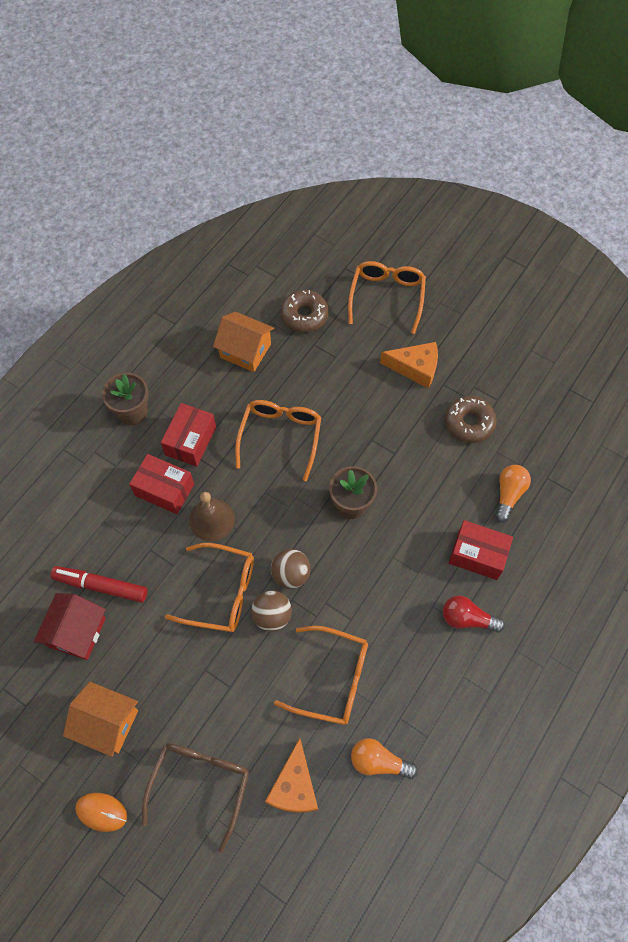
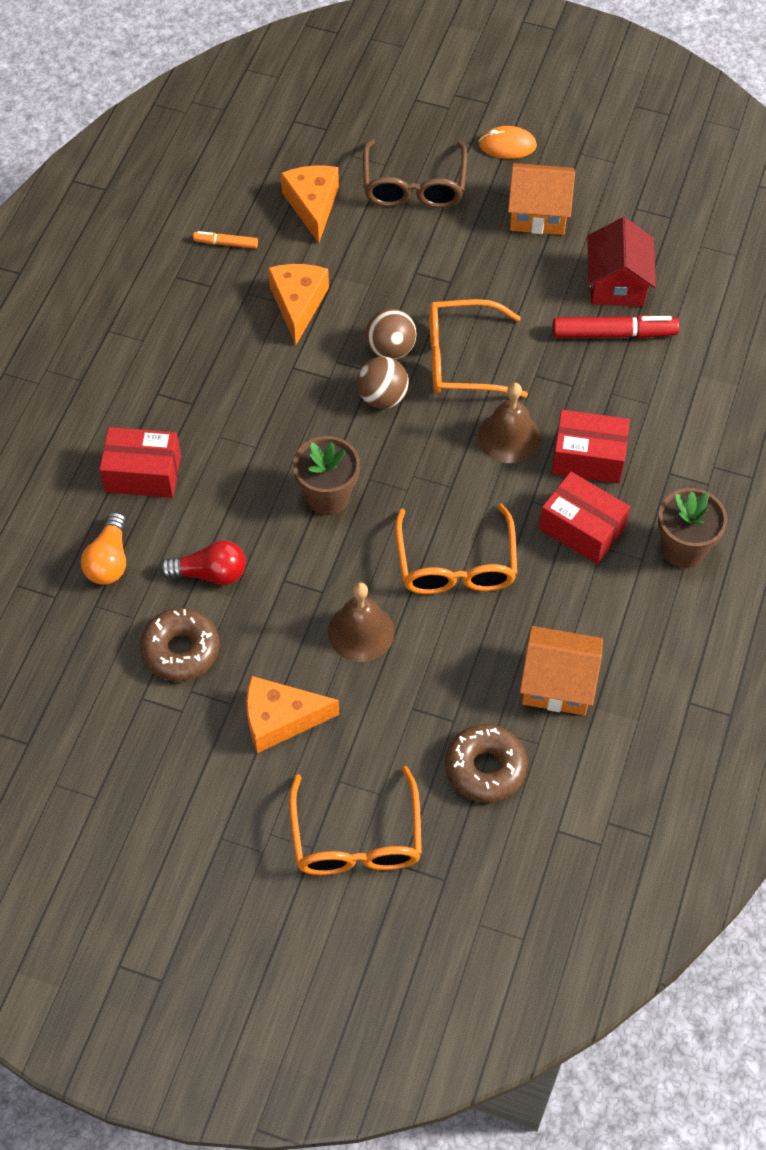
camera: 165 degrees right, 5 degrees down
(190, 441) = (581, 528): red box -> red box turned 60 degrees counterclockwise
(332, 679) = (298, 304): orange glasses -> orange cheese
(353, 408) = (361, 632): none -> brown bell
(378, 762) = (226, 243): orange light bulb -> orange marker
(467, 619) = (146, 399): red light bulb -> red light bulb (210, 573)

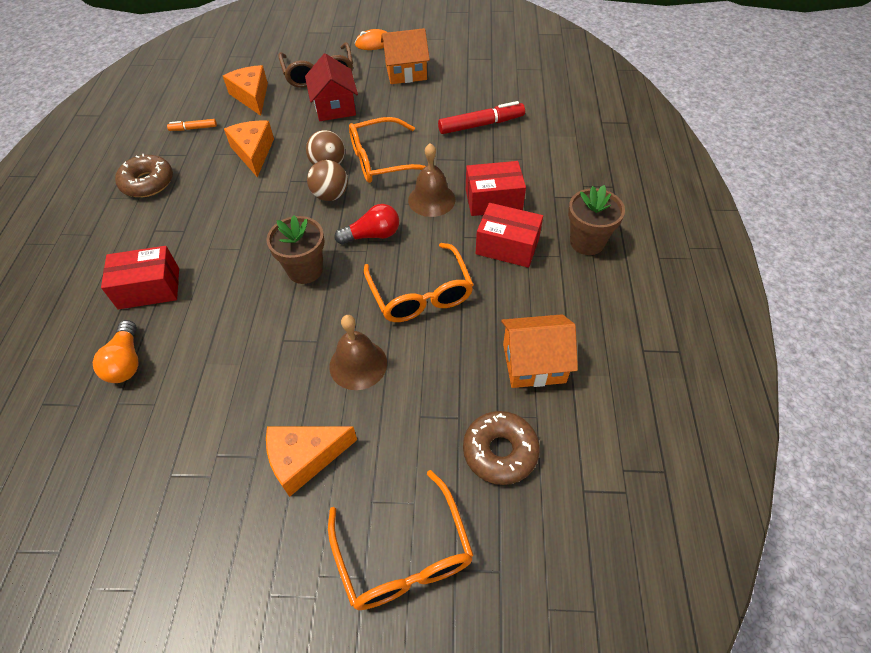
camera: 15 degrees left, 5 degrees down
(181, 650) = (201, 421): brown donut -> brown donut (148, 183)
(210, 573) = (217, 350): red light bulb -> red light bulb (372, 235)
(617, 284) = (472, 98): red house -> red house (335, 107)

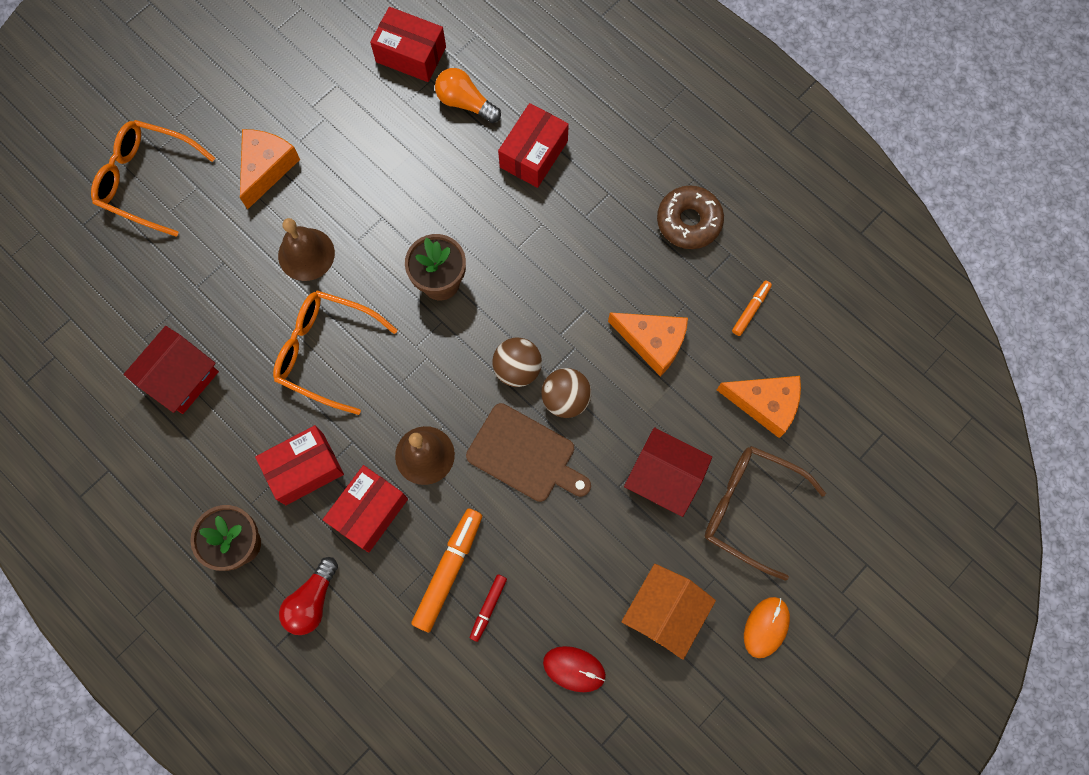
camera: 130 degrees right, 20 degrees up
(96, 438) = (411, 54): none -> red box
(372, 235) = (429, 366): red light bulb -> red light bulb (312, 601)
(382, 160) = (525, 455): orange glasses -> brown cutting board
(470, 83) = (574, 669): none -> red mouse
(481, 125) = (488, 608): red marker -> red marker, size x0.54
(482, 149) = (448, 570): none -> orange marker
(500, 451) = (146, 291): brown donut -> none
(534, 363) = (181, 378): orange house -> red house

